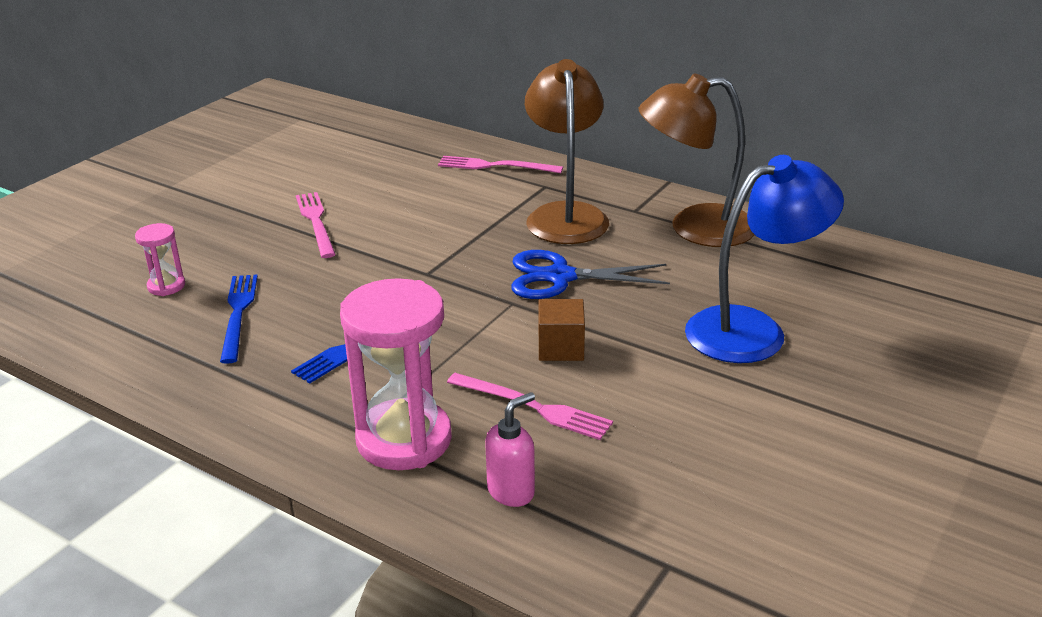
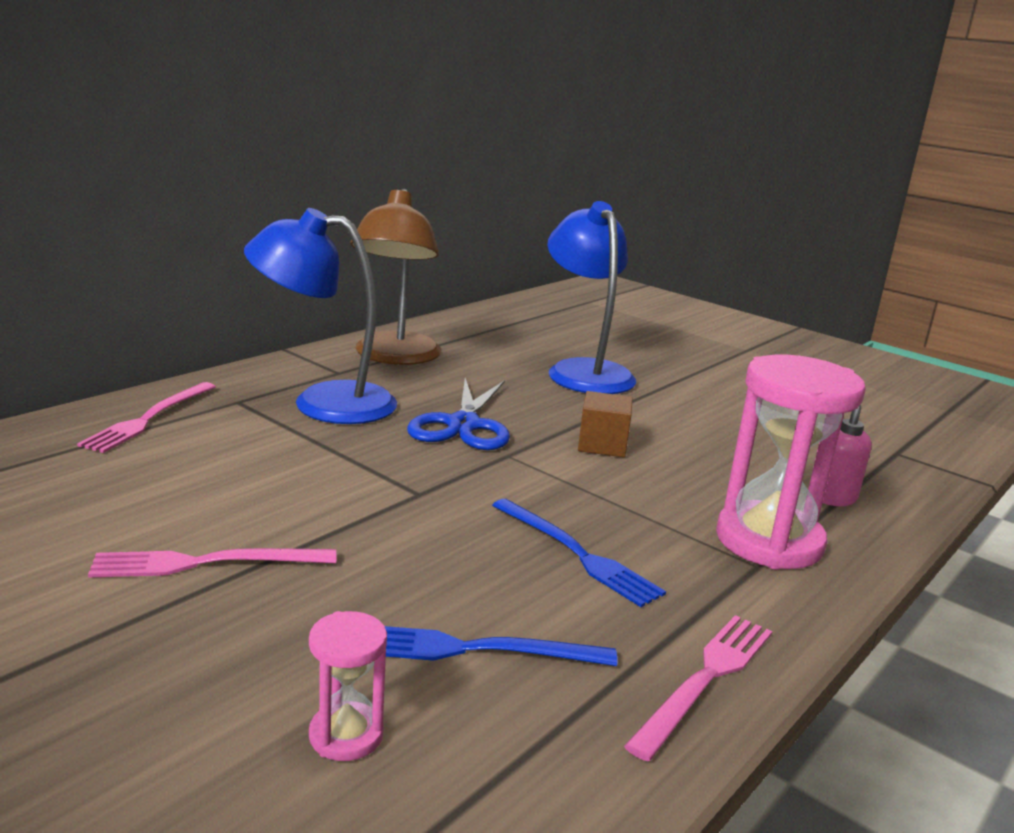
camera: 85 degrees left, 10 degrees down
(533, 407) = (704, 471): pink fork -> pink fork (705, 679)
(565, 215) = (324, 402): brown lamp -> blue lamp

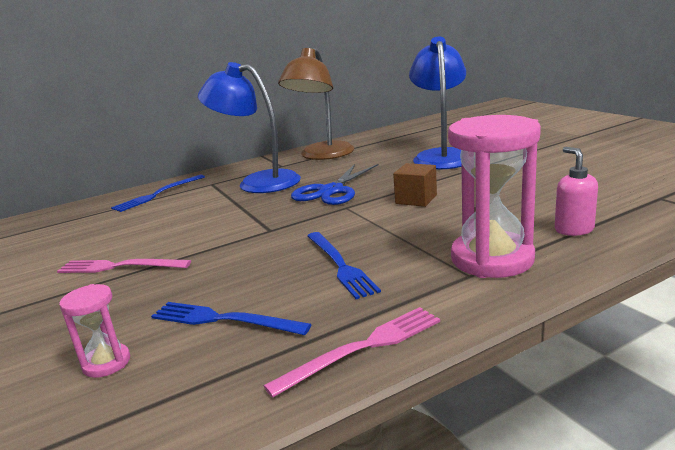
camera: 25 degrees right, 0 degrees up
(149, 419) = (158, 194): pink fork -> blue fork

